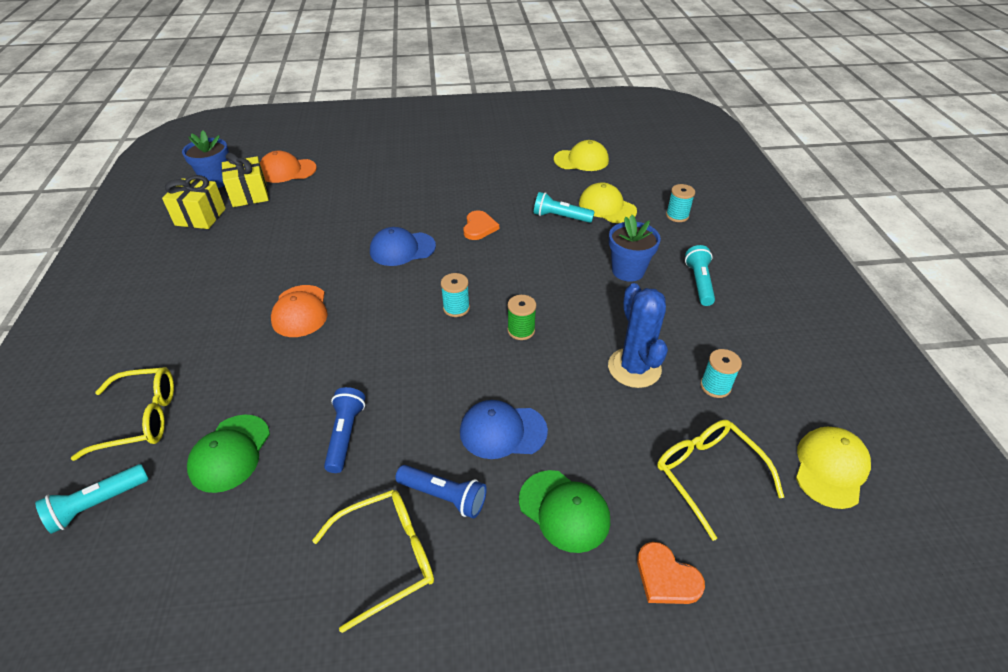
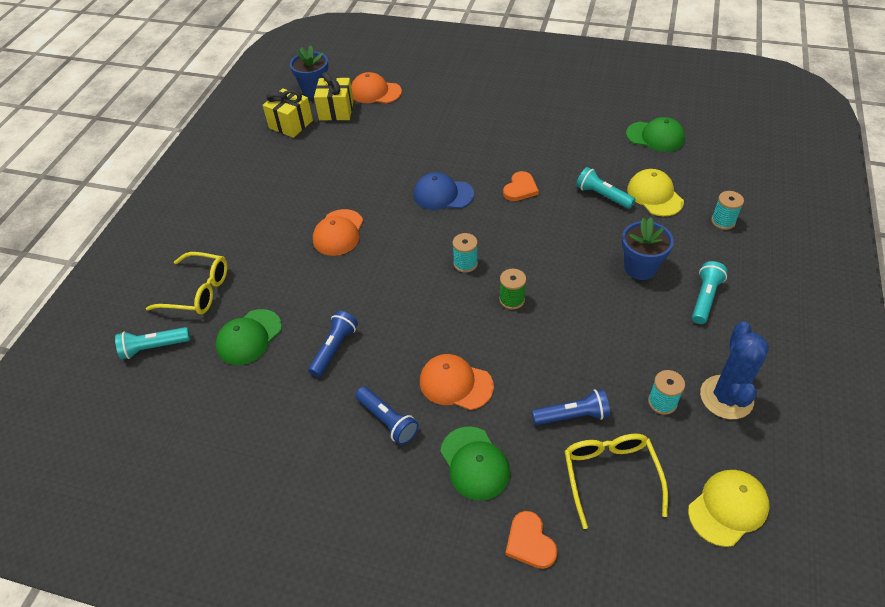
camera: 25 degrees right, 5 degrees up
(387, 557) = (329, 452): yellow glasses -> none
(502, 431) = (455, 384): blue cap -> orange cap
(581, 160) = (655, 136): yellow cap -> green cap
(634, 368) = (596, 363): blue cactus -> blue cactus (726, 397)
(639, 426) = (572, 416): none -> blue flashlight

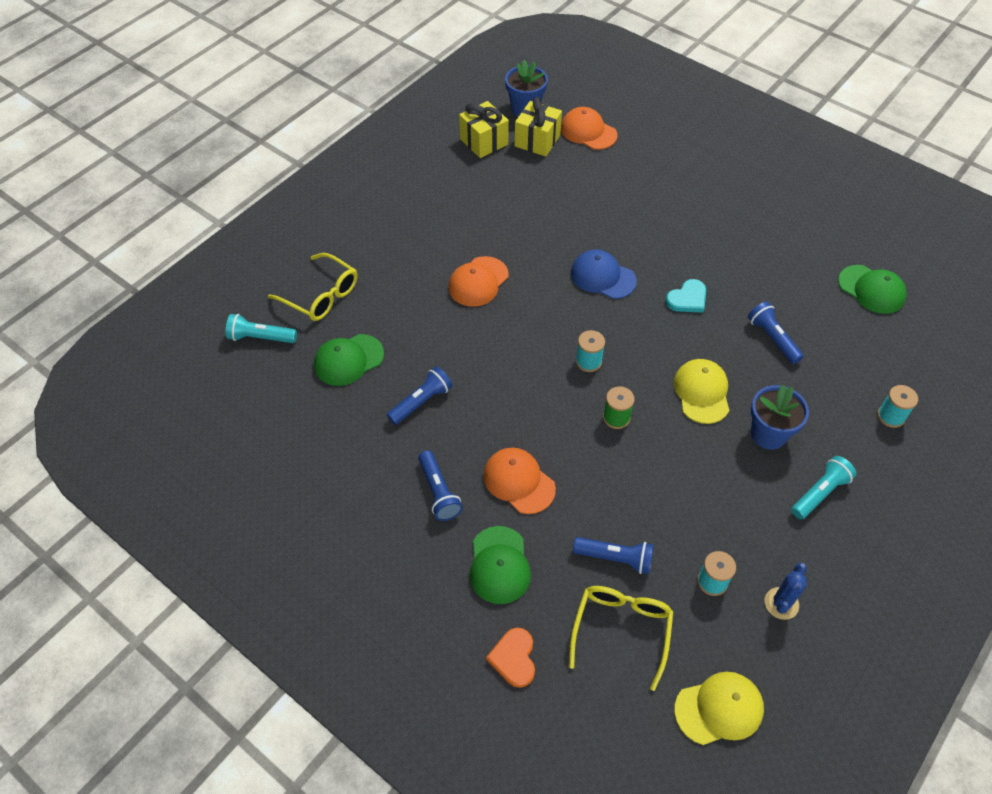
camera: 20 degrees right, 5 degrees up
(520, 188) = (687, 299): orange heart -> turquoise heart
(602, 196) = (772, 338): turquoise flashlight -> blue flashlight
(654, 195) = (831, 358): yellow cap -> yellow cap (702, 392)
(726, 397) = (781, 603): blue cactus -> blue cactus, size x0.61

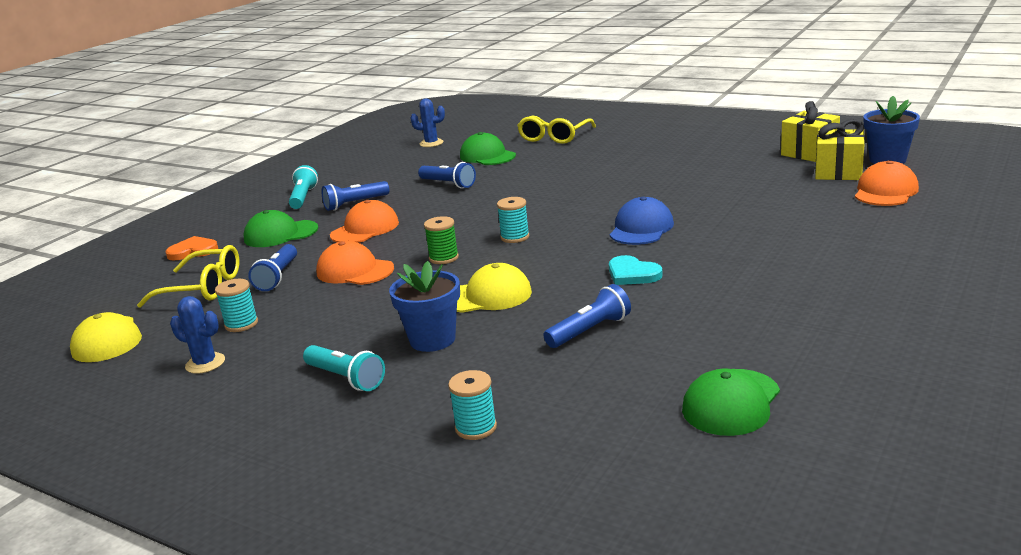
camera: 85 degrees right, 30 degrees down
(260, 337) = (502, 130): turquoise flashlight -> turquoise flashlight (303, 197)
(263, 410) = (431, 143): none -> blue cactus
(478, 282) = (601, 181): orange cap -> orange cap (354, 271)

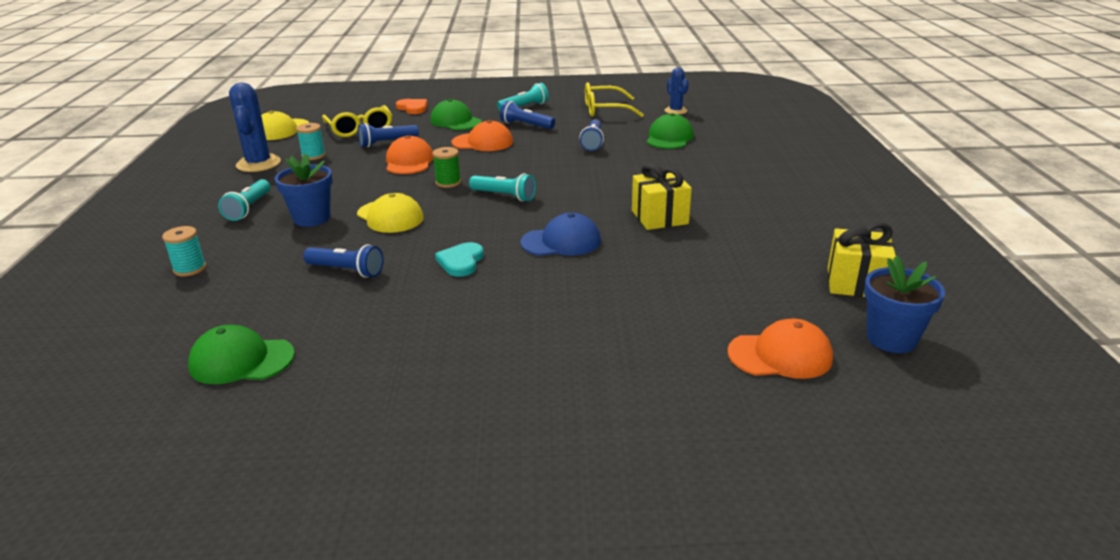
camera: 55 degrees right, 5 degrees up
(205, 363) = (258, 164): blue cactus -> blue cactus, size x1.64
(515, 237) = (504, 196): turquoise spool -> turquoise flashlight
(554, 137) = (747, 149): yellow glasses -> yellow glasses (605, 110)
(838, 172) = (811, 313): yellow gift -> yellow gift (659, 217)

